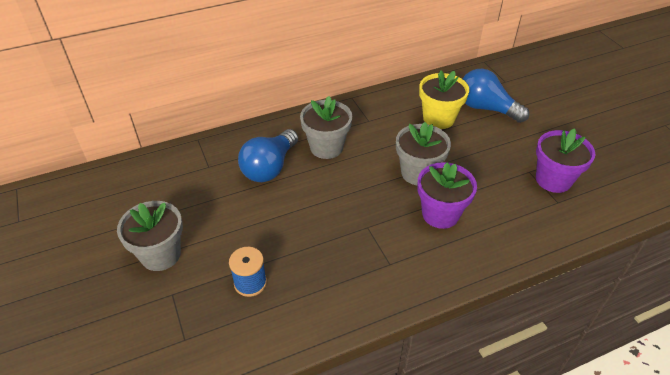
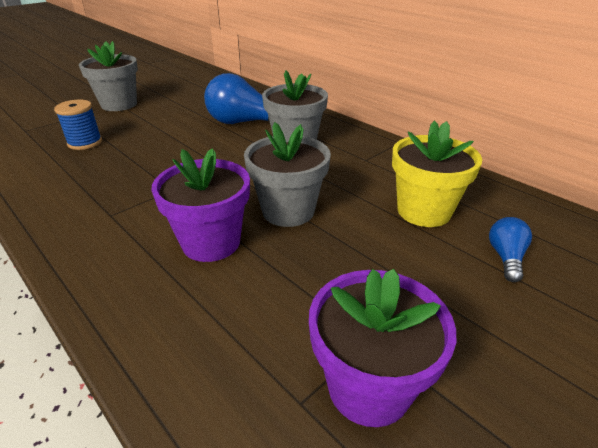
camera: 70 degrees right, 10 degrees down
(486, 108) = (505, 257): blue light bulb -> blue light bulb, size x0.50

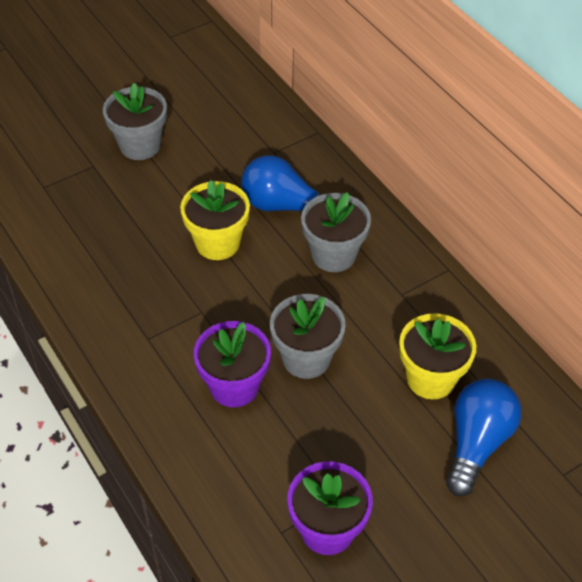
camera: 10 degrees right, 15 degrees up
(85, 142) = (111, 221): blue spool -> none
(187, 146) = (217, 243): none -> yellow flower pot
(505, 257) = (477, 443): blue light bulb -> blue light bulb, size x2.01

